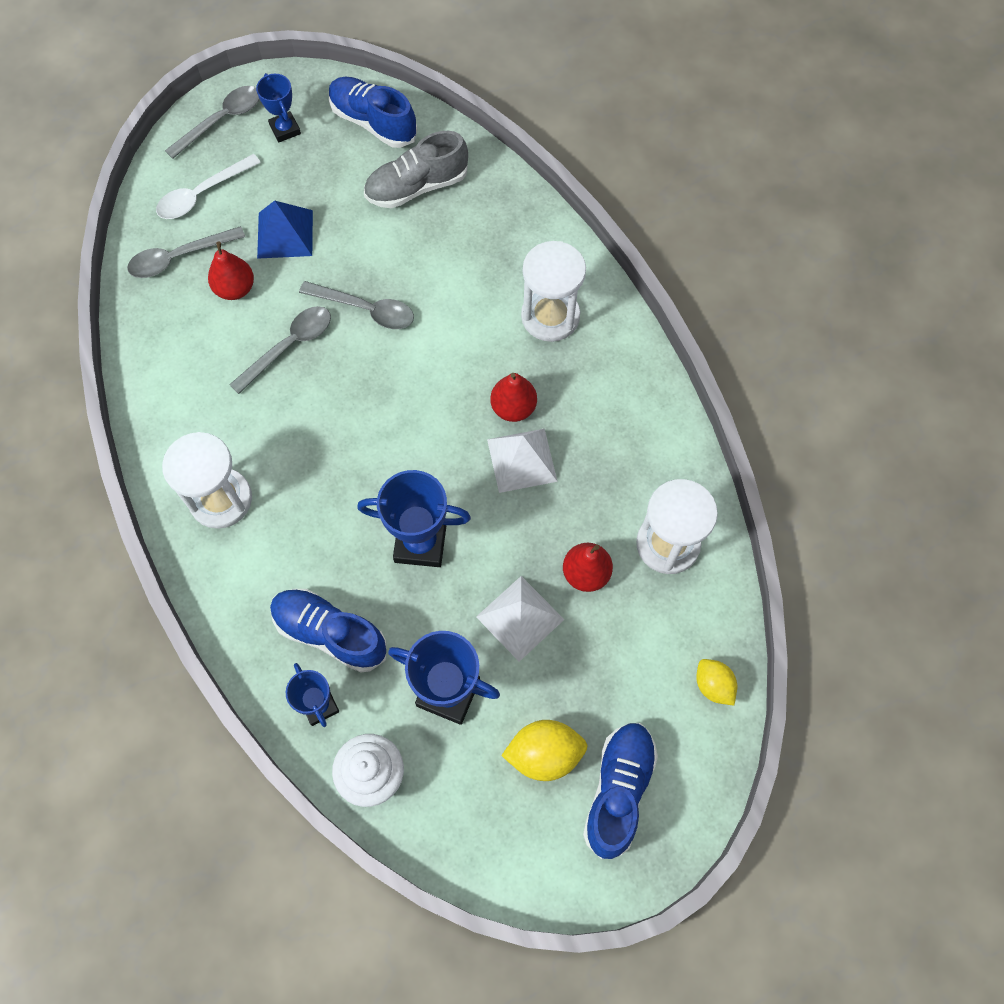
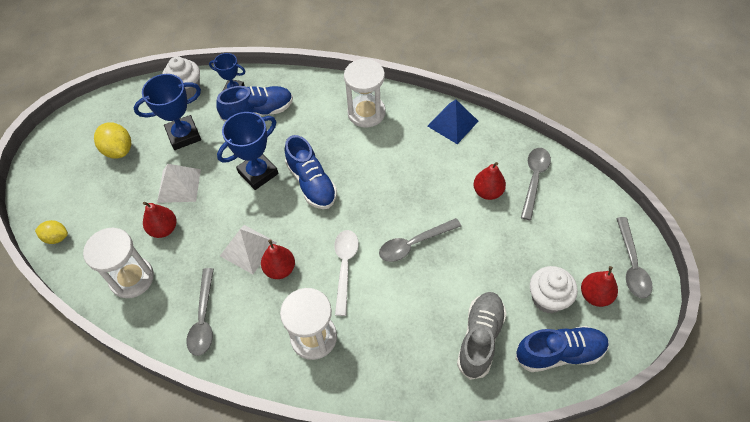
camera: 135 degrees right, 10 degrees down
(202, 194) = (574, 218): white spoon -> white spoon (345, 267)
(285, 129) = (595, 295): blue trophy -> red pear
(285, 234) = (506, 240): blue pyramid -> blue pyramid (453, 123)
(289, 346) = (425, 192): grey spoon -> grey spoon (203, 318)
(323, 162) = (548, 298): none -> white cupcake
(544, 754) = (118, 150): yellow lemon -> yellow lemon turned 75 degrees counterclockwise
(618, 791) = (72, 164): blue shoe -> blue shoe (311, 183)

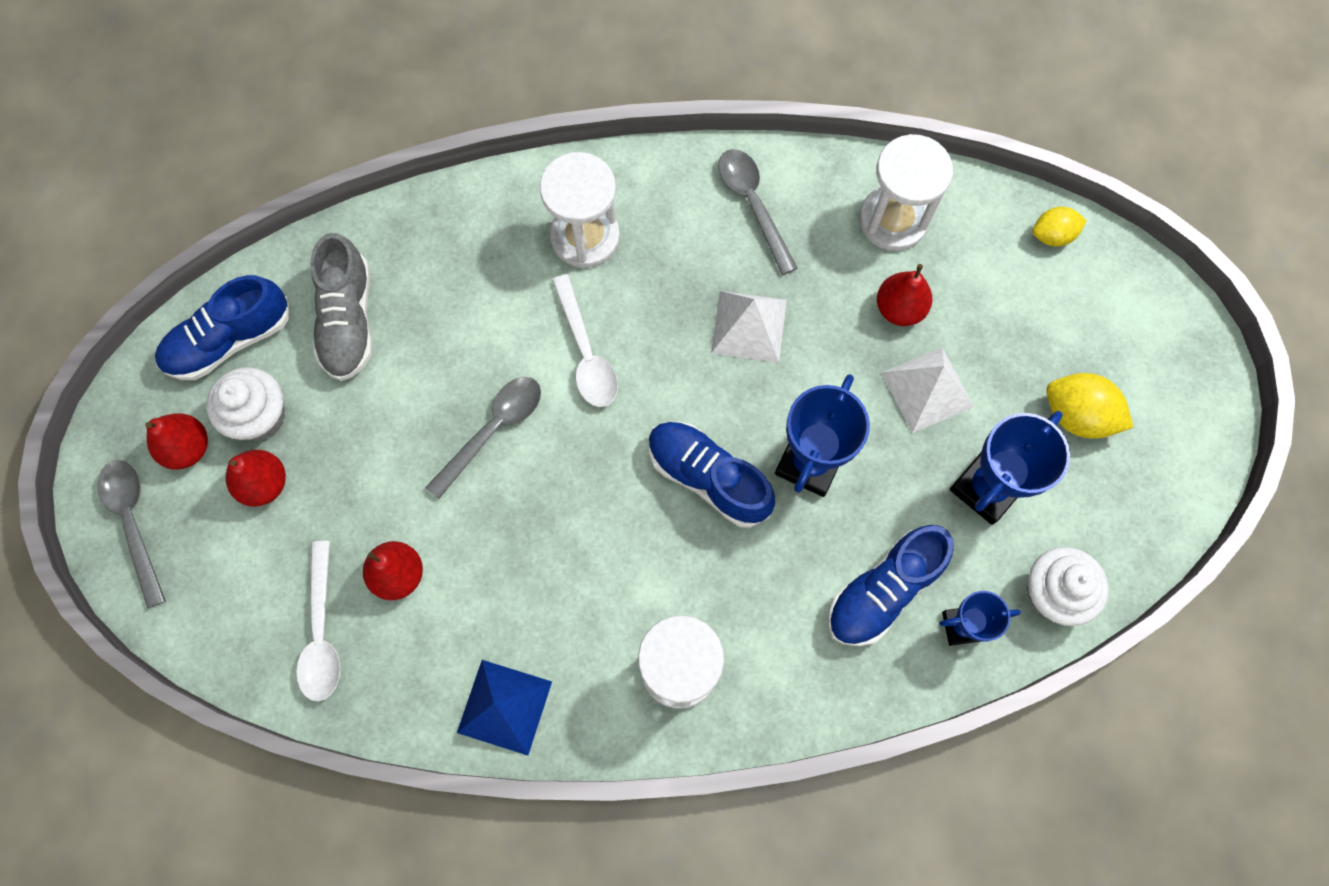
camera: 155 degrees right, 15 degrees up
(280, 269) = (683, 313): red pear -> red pear (264, 484)
(534, 179) = (321, 632): grey spoon -> white spoon

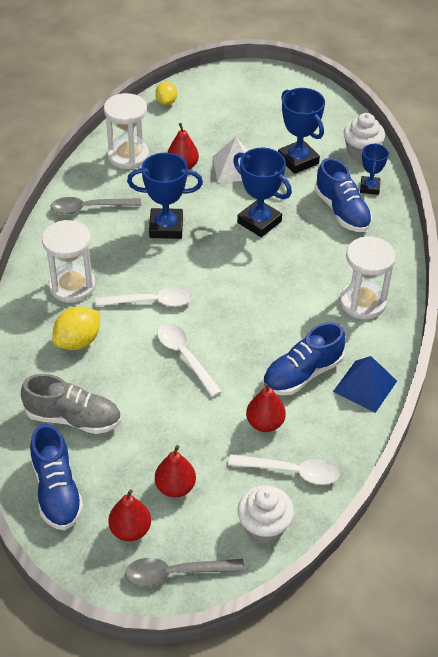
camera: 75 degrees left, 25 degrees down
(260, 416) = (123, 481): white cupcake -> white cupcake (264, 527)
(493, 430) = (185, 357): grey spoon -> white spoon
(708, 477) = (253, 265): blue shoe -> blue shoe (302, 374)
(749, 326) = (166, 227): white pyramid -> blue trophy
(1077, 415) = (270, 120): yellow lemon -> yellow lemon (78, 341)

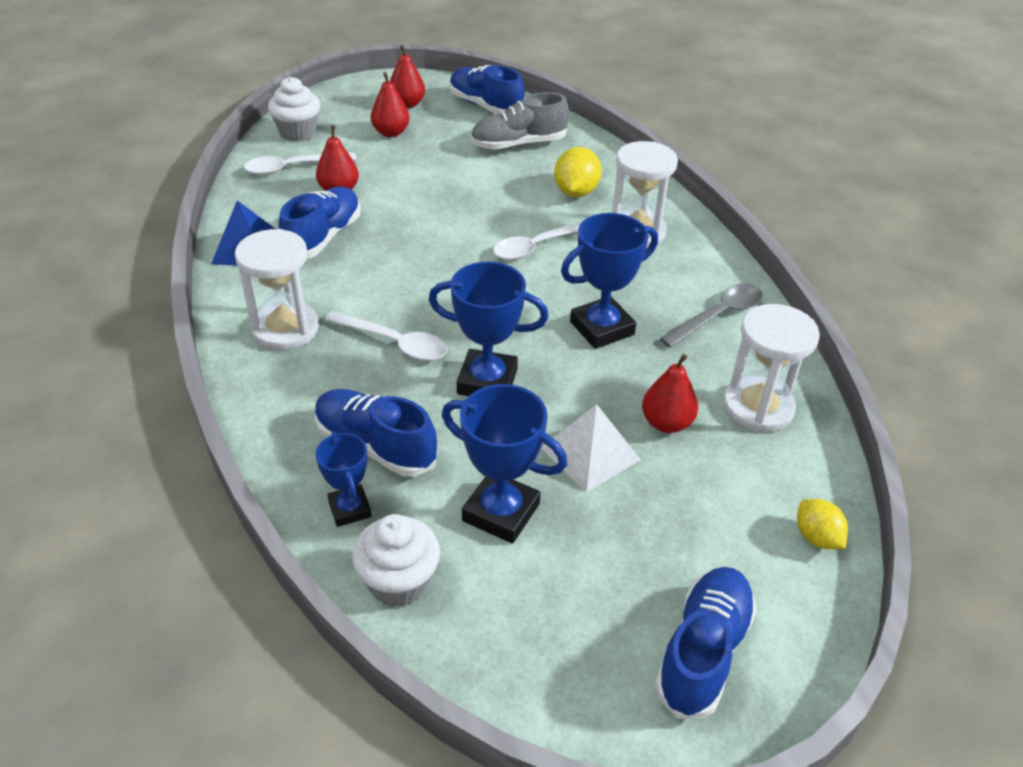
camera: 150 degrees right, 5 degrees down
(176, 573) = (353, 95): grey spoon -> none
(185, 357) = (458, 213): white spoon -> white spoon (394, 343)
(253, 89) = (703, 652): none -> blue shoe

